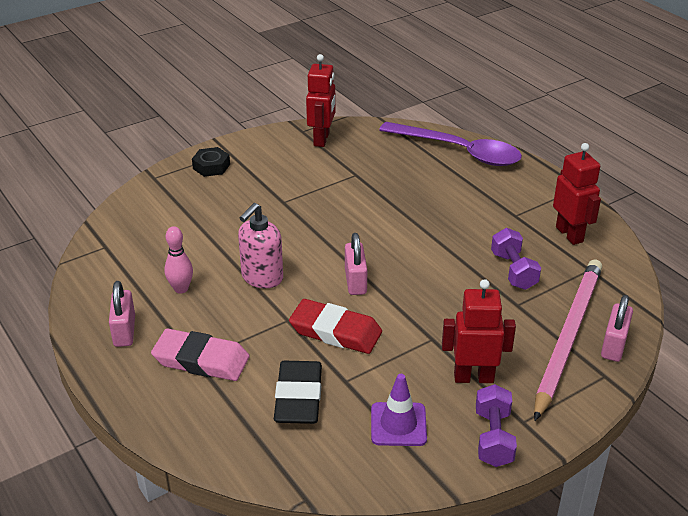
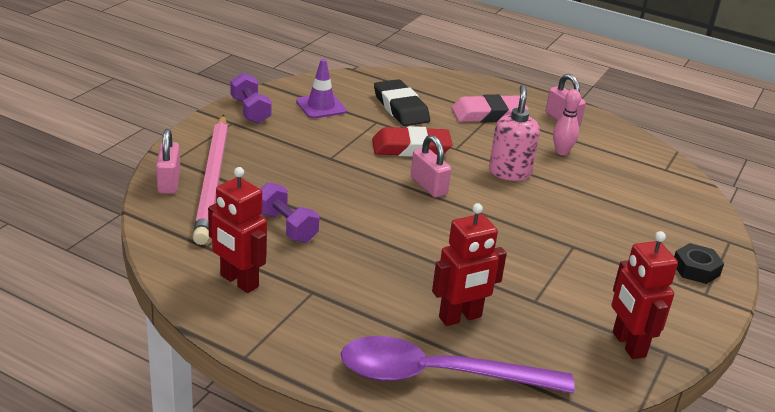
camera: 150 degrees right, 5 degrees down
(473, 377) = (282, 140): red robot -> red robot (460, 317)

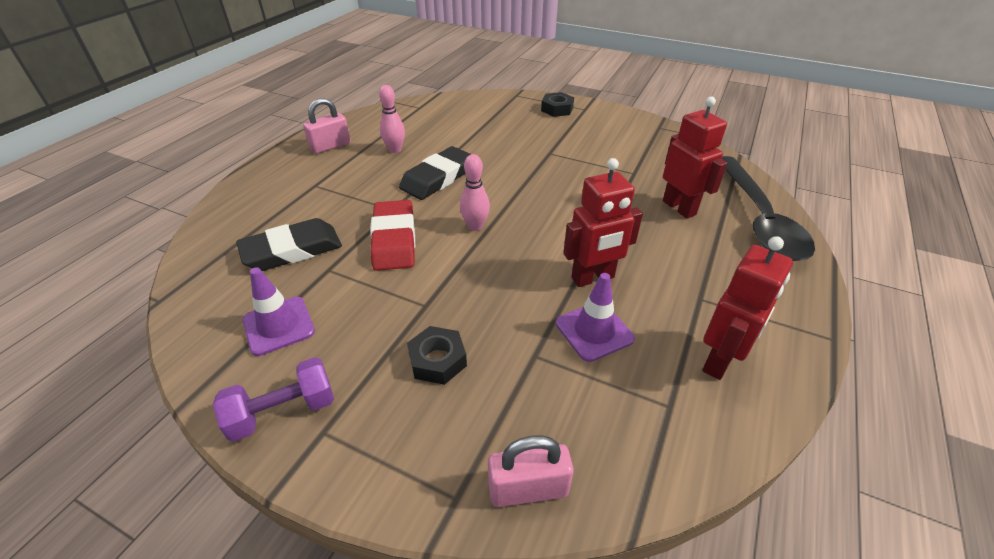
camera: 90 degrees left, 10 degrees up
(213, 180) = (509, 427): pink pencil -> none
(275, 159) = (437, 360): none -> black nut
(286, 227) = (594, 331): purple dumbbell -> purple traffic cone
(428, 186) = (475, 226): pink padlock -> pink bowling pin
(438, 375) = (759, 218): purple spoon -> black spoon
(488, 114) = (315, 187): pink eraser -> none
(509, 172) = (438, 178): pink soap dispenser -> black eraser
(628, 344) = (661, 139): red robot -> red robot (593, 278)

